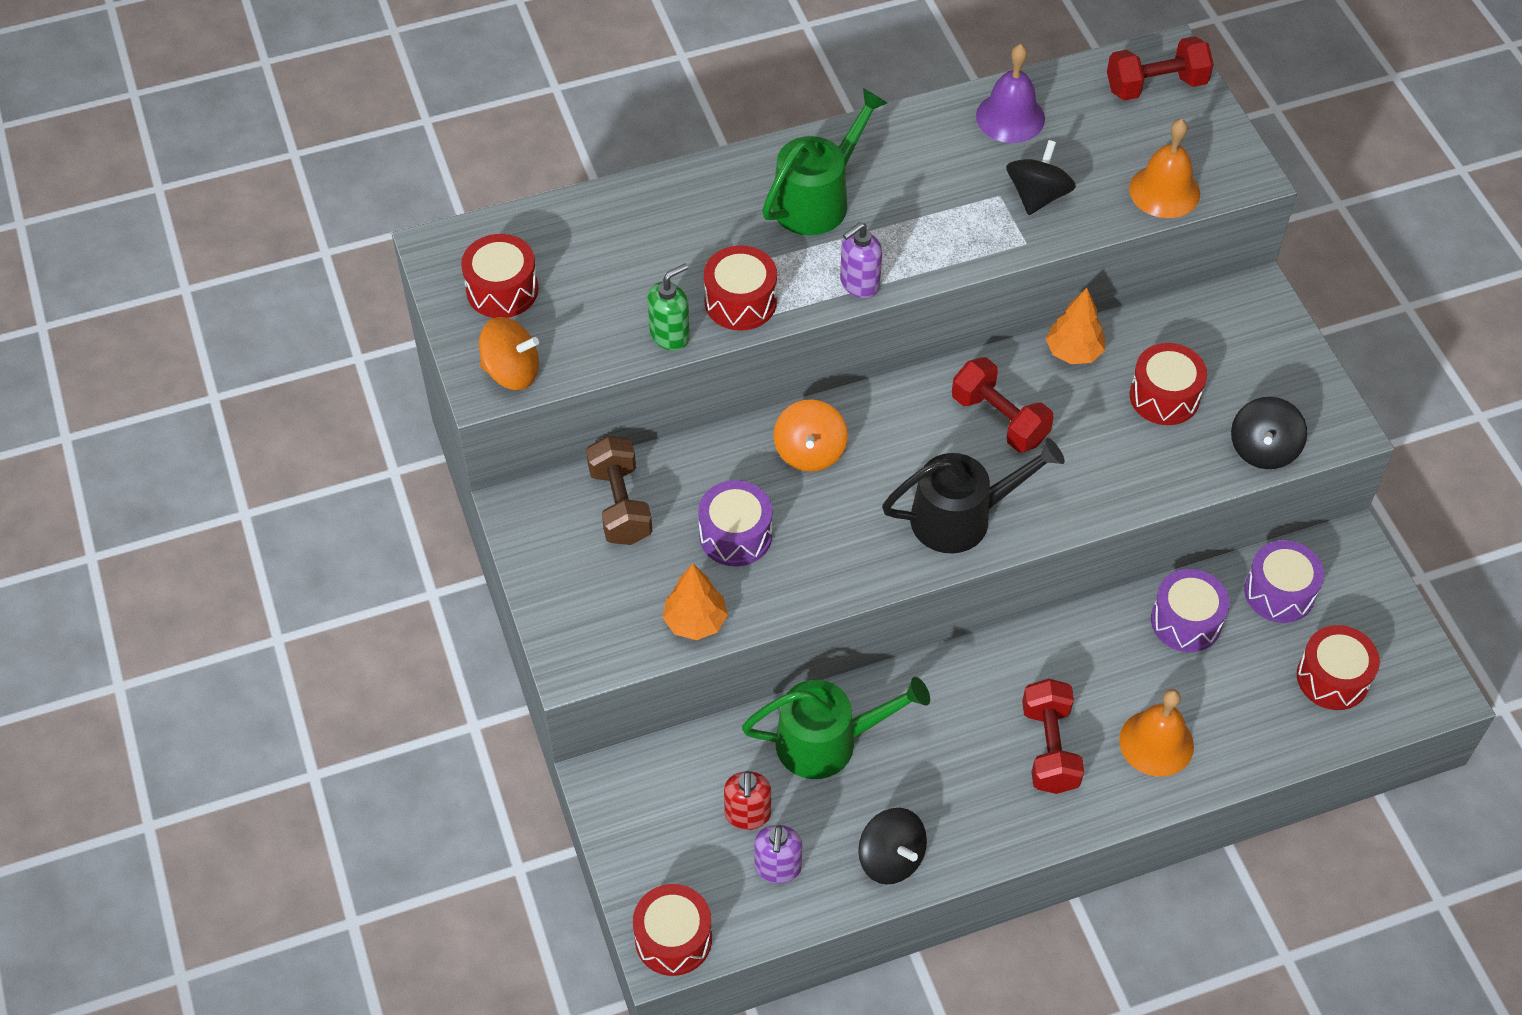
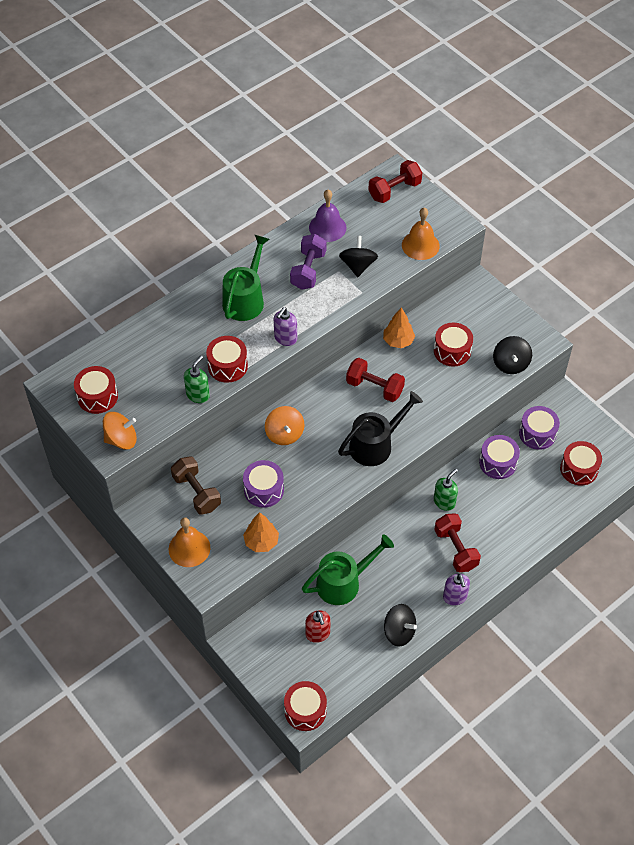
camera: 20 degrees left, 0 degrees up
(777, 868) = (344, 656): purple soap dispenser -> purple soap dispenser (455, 597)
(946, 180) = (308, 270): none -> purple dumbbell
(1061, 659) = (444, 502): none -> green soap dispenser
(1156, 743) = (507, 529): orange bell -> orange bell (189, 548)

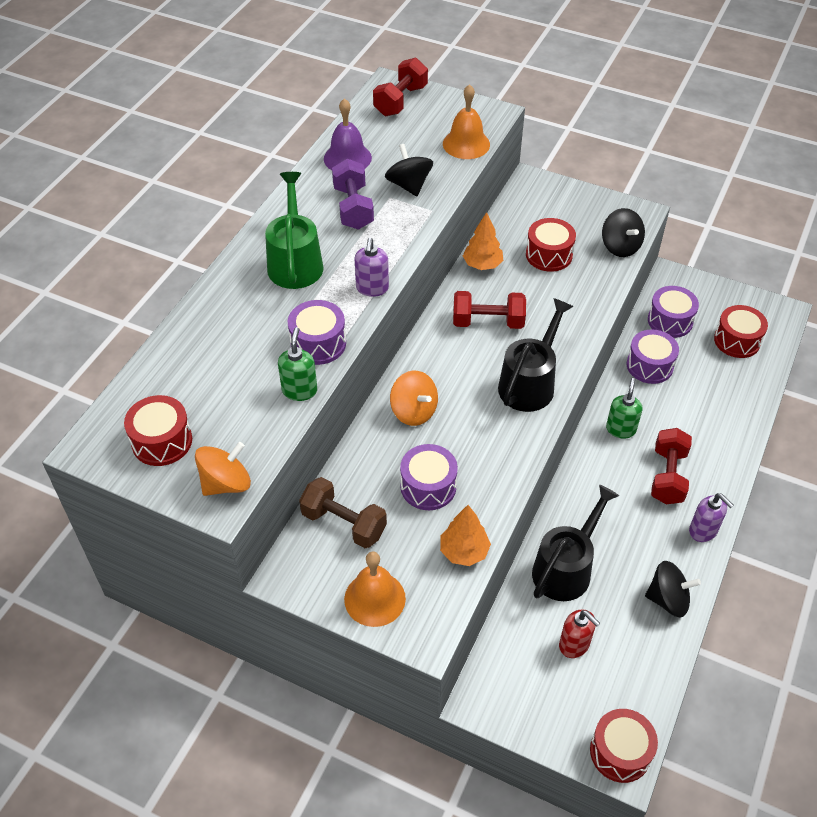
camera: 25 degrees left, 5 degrees down
(227, 366) = (318, 343): red drum -> purple drum
(344, 582) = (566, 568): green watering can -> black watering can
(456, 549) = (668, 476): red dumbbell -> red dumbbell turned 60 degrees clockwise

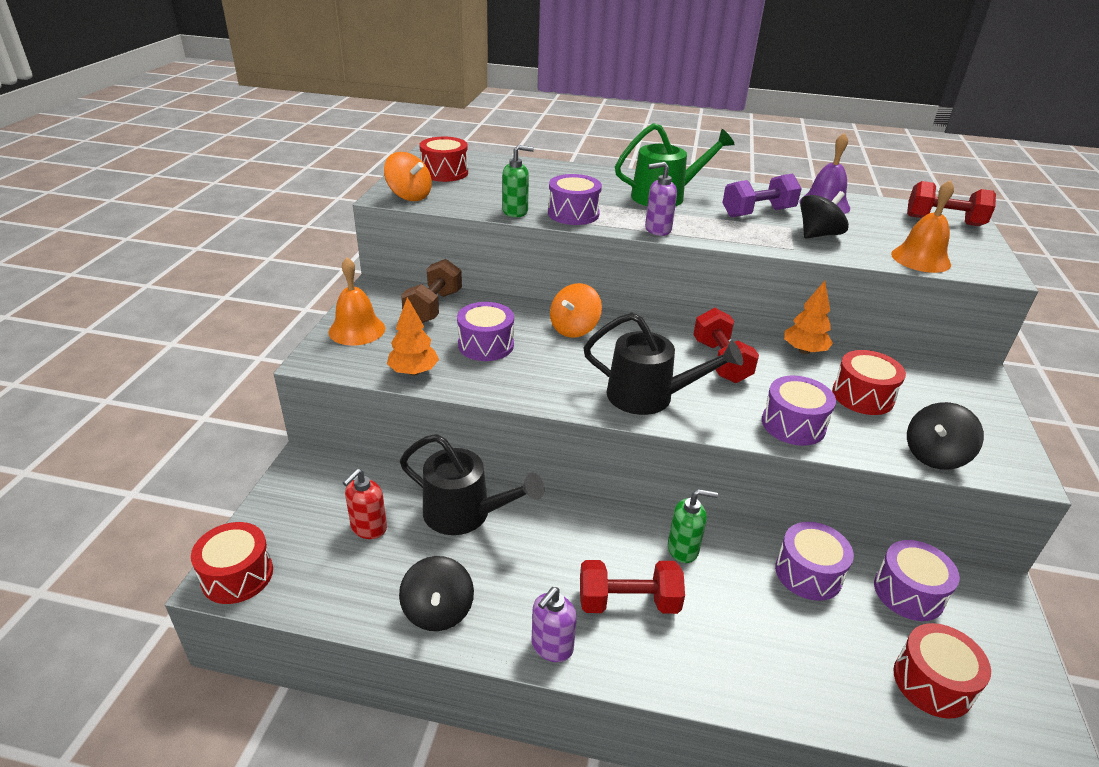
camera: 75 degrees right, 15 degrees down
(578, 307) = (793, 424): none -> purple drum

